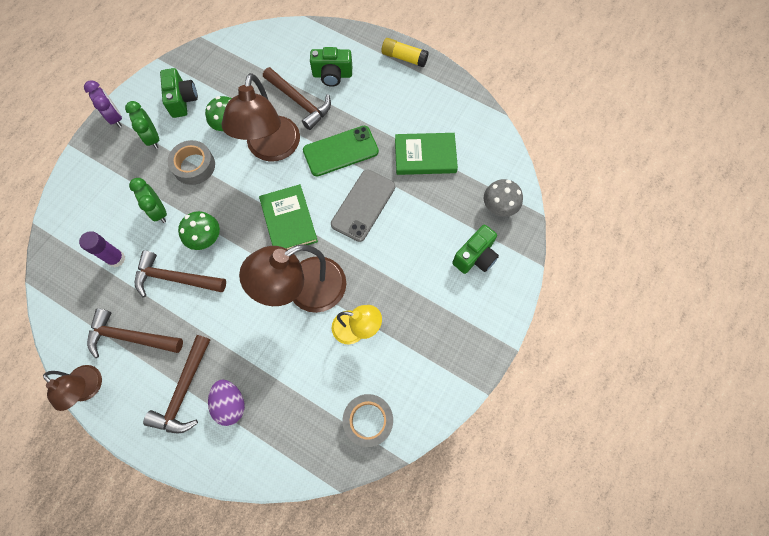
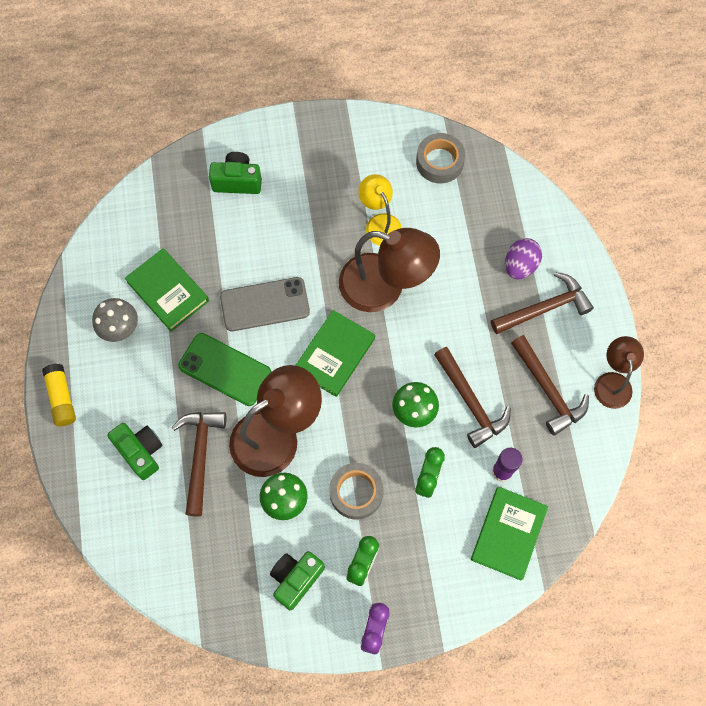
camera: 130 degrees left, 0 degrees up
(80, 230) = (508, 534): none -> green book
(498, 207) = (172, 195): grey mushroom -> grey mushroom (120, 328)

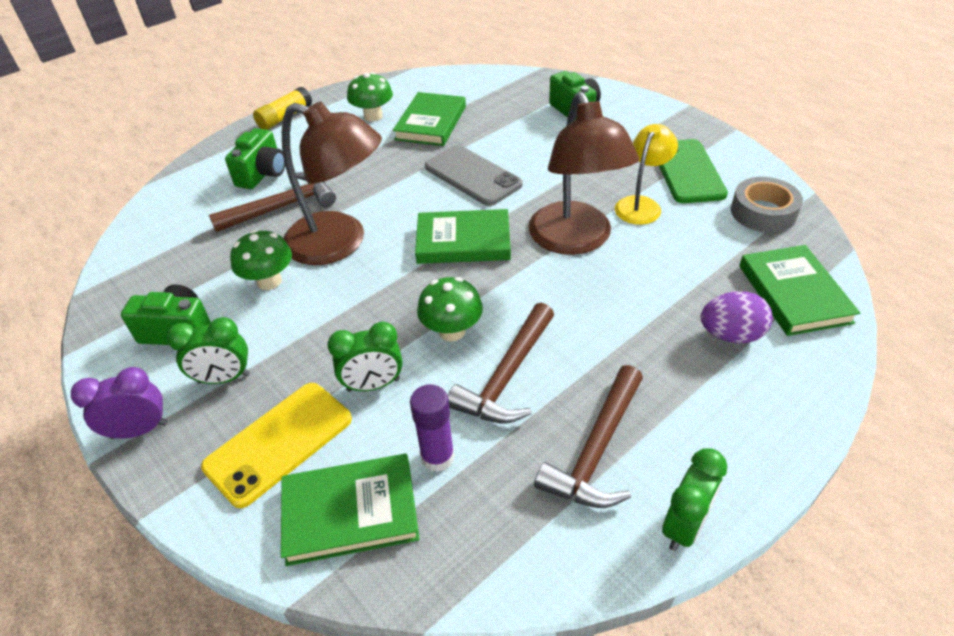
camera: 60 degrees right, 25 degrees down
(120, 328) = (373, 116): grey mushroom -> green mushroom
(225, 369) = (384, 183): green phone -> green phone (687, 171)
(356, 492) = (313, 330): grey tape -> none
(437, 551) = (279, 442): none -> yellow phone
(514, 208) = (794, 293): none -> green book
(544, 308) = (704, 387): brown hammer -> none
(612, 382) = (684, 526): brown lamp -> green clock

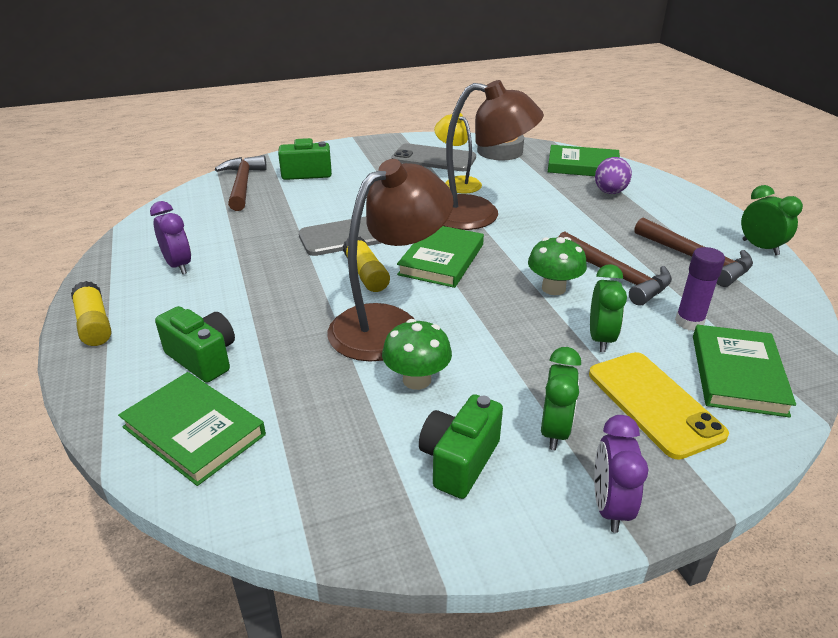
camera: 70 degrees left, 10 degrees down
(282, 207) = (288, 353): brown hammer -> brown hammer (242, 185)
(373, 116) = (178, 265): green mushroom -> purple clock
(411, 206) = (366, 274): none -> yellow glue stick
(430, 123) = (237, 237): green book -> green book (194, 431)
(687, 171) = (434, 158): green phone -> grey phone

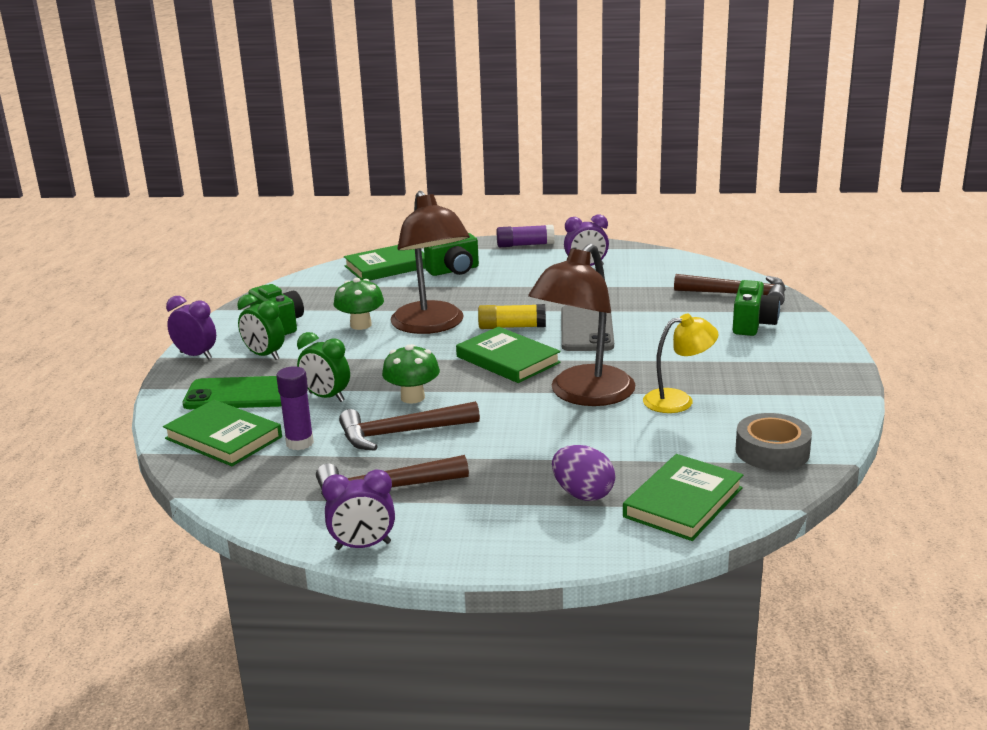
camera: 115 degrees right, 10 degrees down
(94, 324) = (525, 245): yellow glue stick -> purple glue stick
(434, 158) = (764, 400): grey phone -> none
(654, 403) = (242, 394): yellow phone -> green phone
(760, 247) = (363, 546): green clock -> purple clock

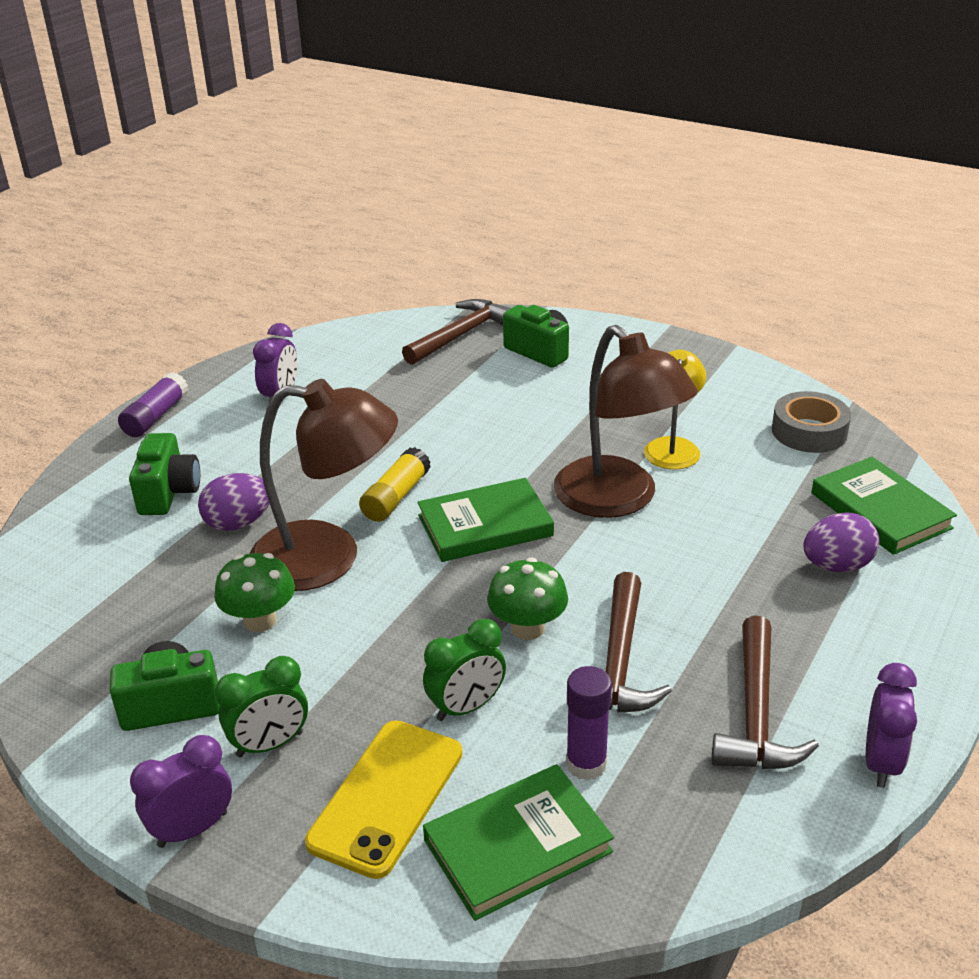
camera: 65 degrees left, 10 degrees up
(242, 394) = (386, 797): green phone -> yellow phone
(387, 267) = (79, 546): green book -> none
(443, 295) = (238, 523): none -> purple egg
(586, 329) = (454, 448): grey phone -> none

